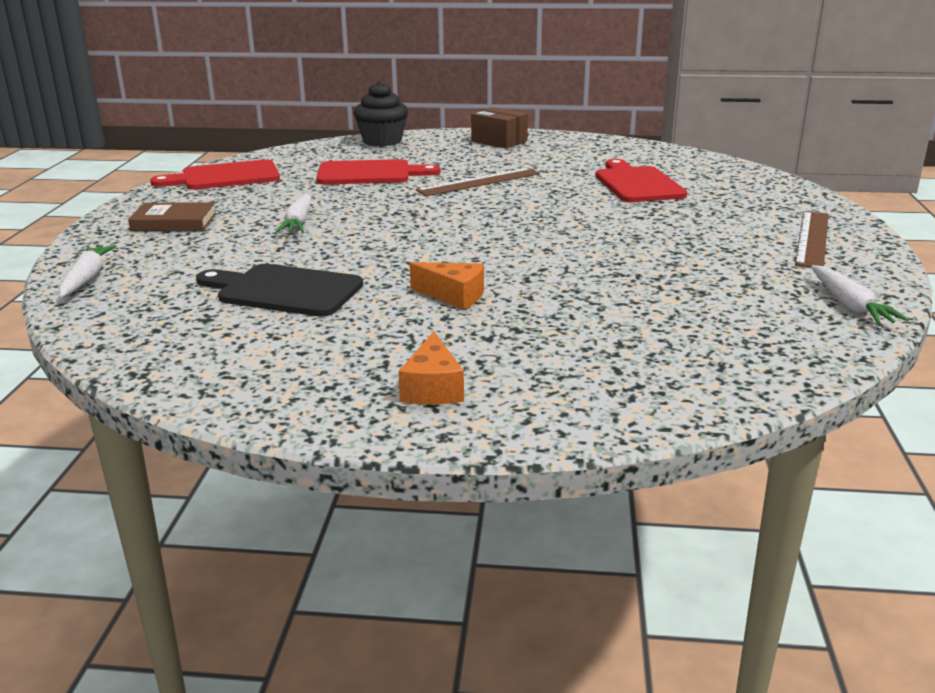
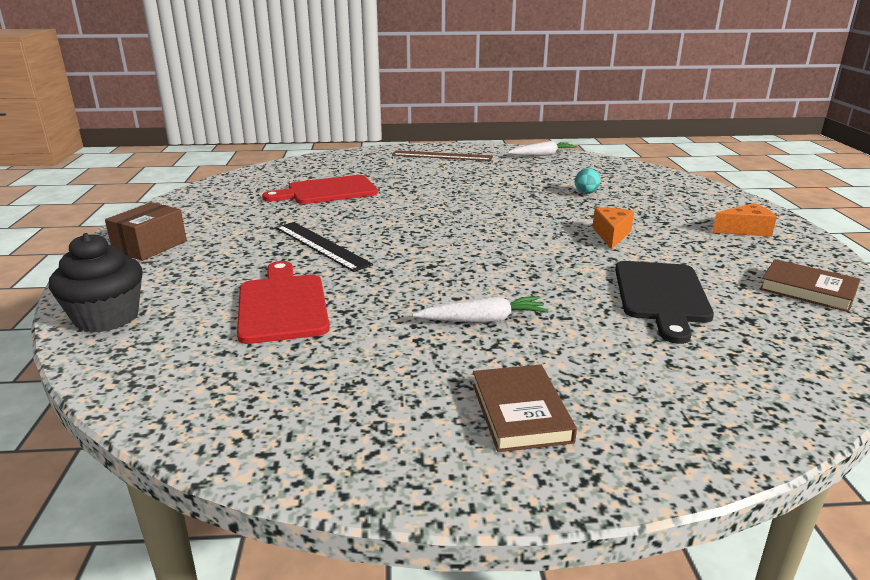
camera: 100 degrees left, 0 degrees up
(87, 279) = (746, 421): white carrot -> none
(225, 177) = (287, 423): red cutting board -> none
(232, 369) = (807, 290): none -> brown book
(479, 182) = (321, 245): brown ruler -> black ruler
(623, 306) = (586, 193): none -> turquoise egg

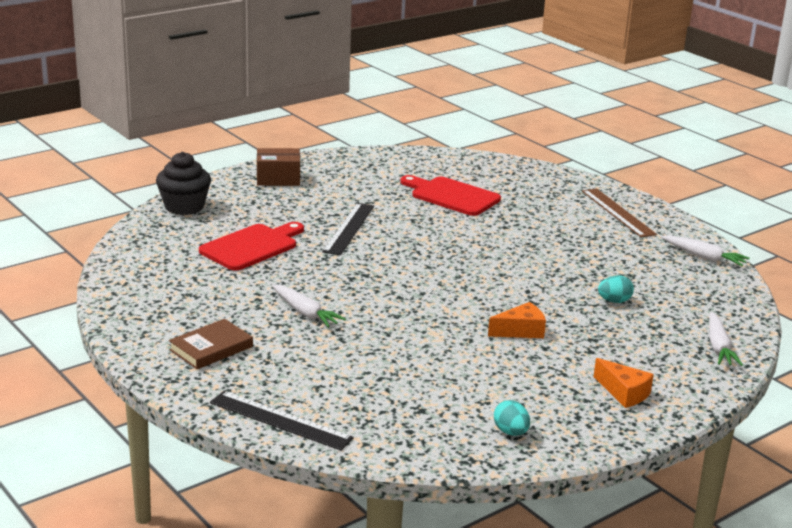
camera: 55 degrees right, 0 degrees up
(661, 295) = (421, 370): black cutting board -> none
(684, 186) = (719, 347): none -> white carrot
(751, 415) = (280, 420): none -> black ruler
(807, 290) = (511, 432): brown book -> turquoise egg

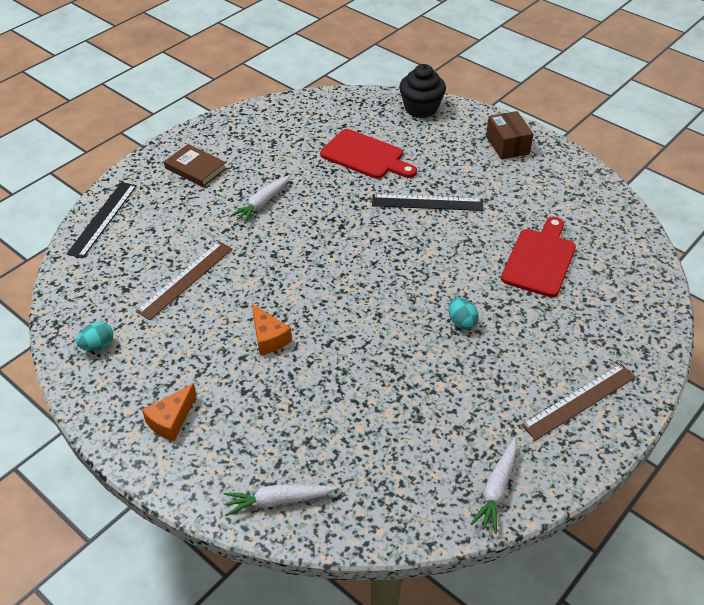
camera: 80 degrees right, 20 degrees up
(418, 370) = (186, 279): none -> brown ruler
(614, 301) = (352, 406): turquoise egg -> turquoise egg (461, 322)

